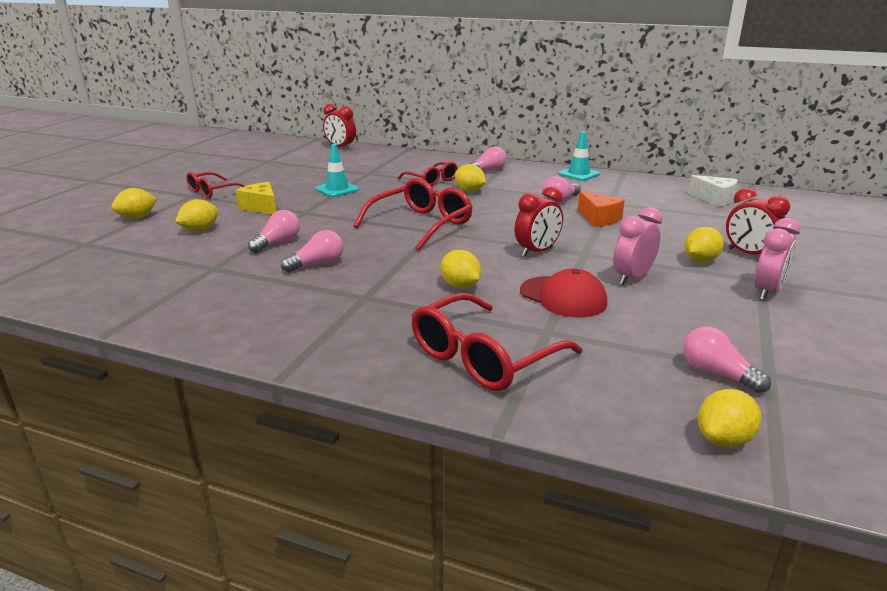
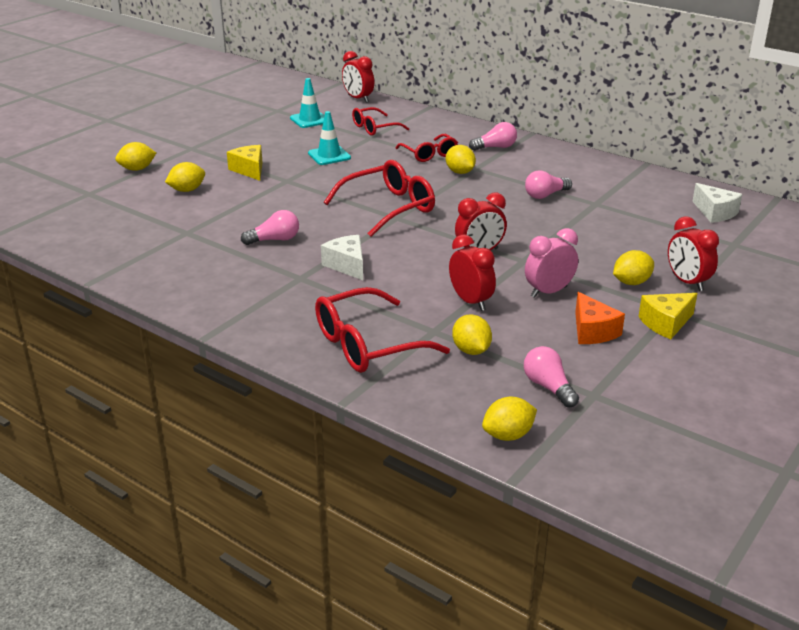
camera: 15 degrees right, 5 degrees up
(213, 192) = (211, 145): red glasses -> red glasses (375, 128)
(278, 243) = (249, 212): pink light bulb -> none
(410, 279) = (347, 265): none -> white cheese
(460, 286) = (387, 278): yellow lemon -> yellow lemon (471, 350)
(563, 297) = (470, 301): red cap -> red clock
(578, 174) = (591, 162): turquoise traffic cone -> turquoise traffic cone (310, 120)
(599, 219) = (568, 222): orange cheese -> orange cheese (592, 331)
(767, 292) = (666, 323): pink clock -> yellow cheese

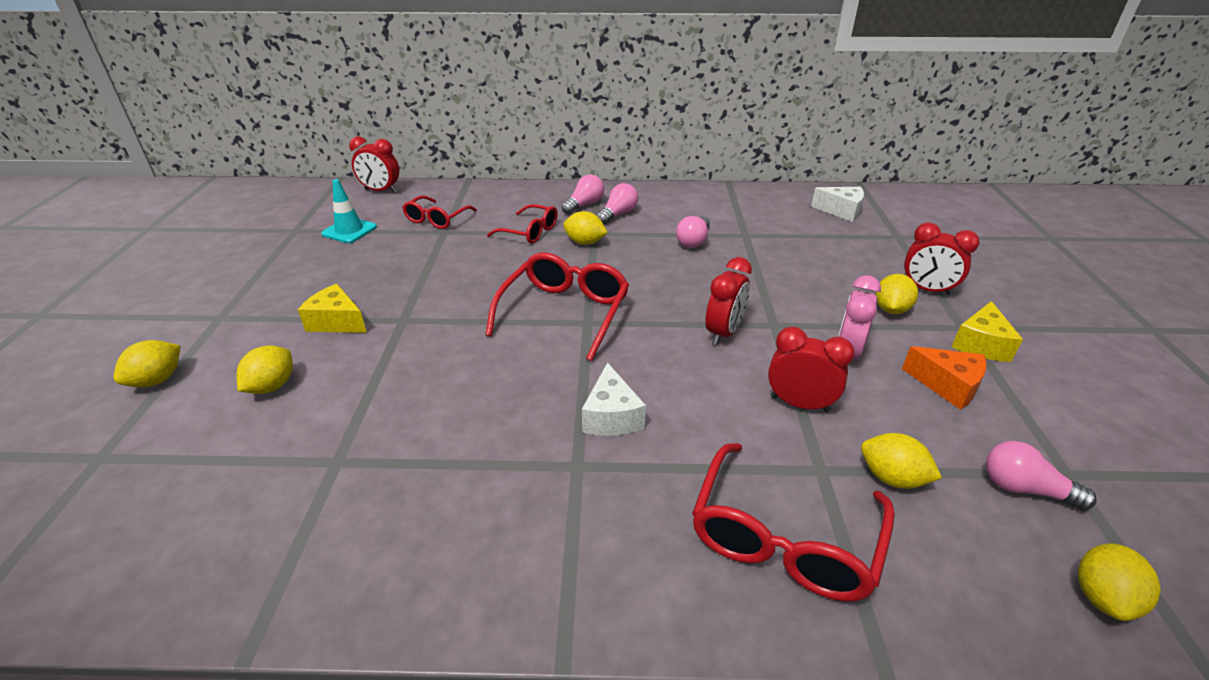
camera: 35 degrees left, 5 degrees up
(274, 240) = (478, 417): pink light bulb -> pink light bulb (618, 214)
(329, 156) = (421, 268): turquoise traffic cone -> none
(347, 265) = (611, 416): white cheese -> white cheese turned 120 degrees counterclockwise

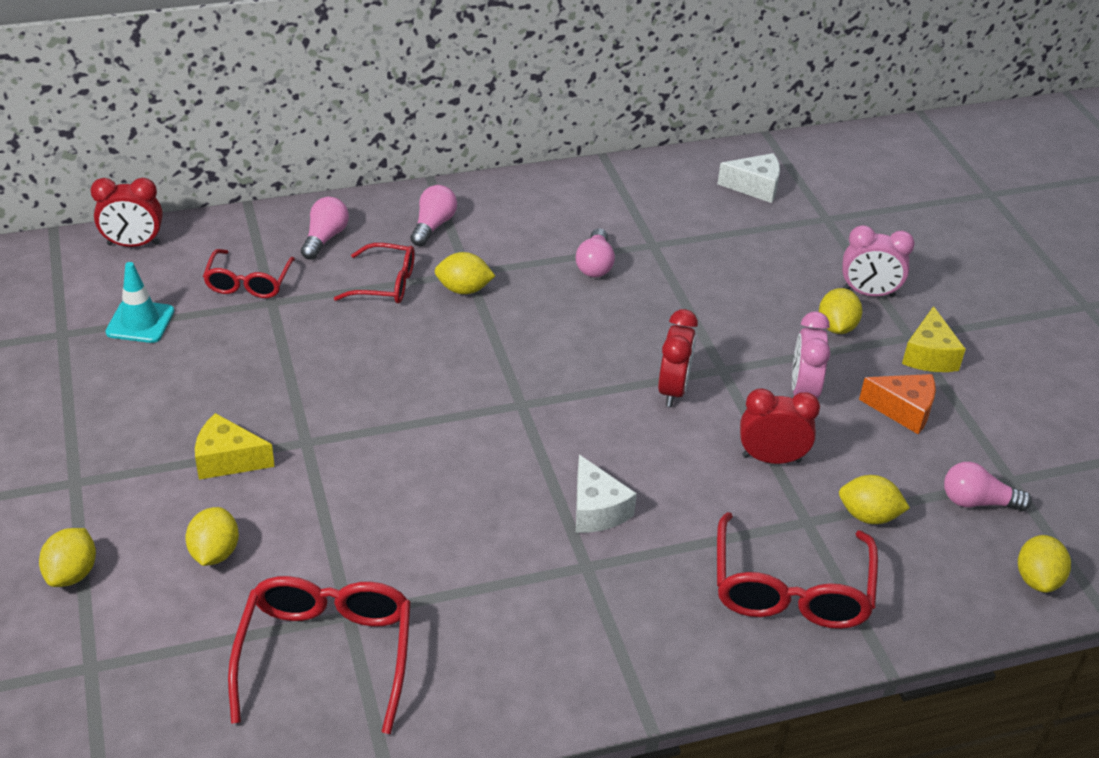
camera: 20 degrees left, 5 degrees up
(564, 313) = (489, 396): red glasses -> red glasses (326, 654)
(618, 214) = (484, 235): pink light bulb -> pink light bulb (325, 238)
(926, 290) = (868, 293): red clock -> pink clock

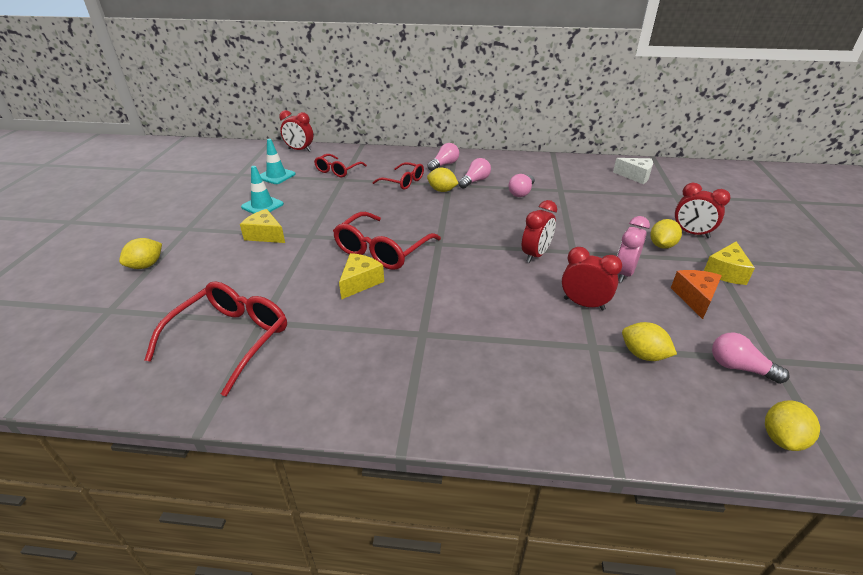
camera: 25 degrees right, 5 degrees down
(171, 398) = (262, 206): none -> turquoise traffic cone
(214, 553) = (220, 273): yellow lemon -> none
(325, 238) = (387, 161): pink light bulb -> pink light bulb (475, 181)
(447, 507) = (360, 282): none -> yellow cheese
(596, 510) = (449, 304): white cheese -> none
(790, 589) = (560, 387): red glasses -> red glasses (382, 250)
(868, 293) = (691, 233): pink clock -> red clock
(903, 410) = (695, 298): orange cheese -> orange cheese turned 120 degrees counterclockwise

